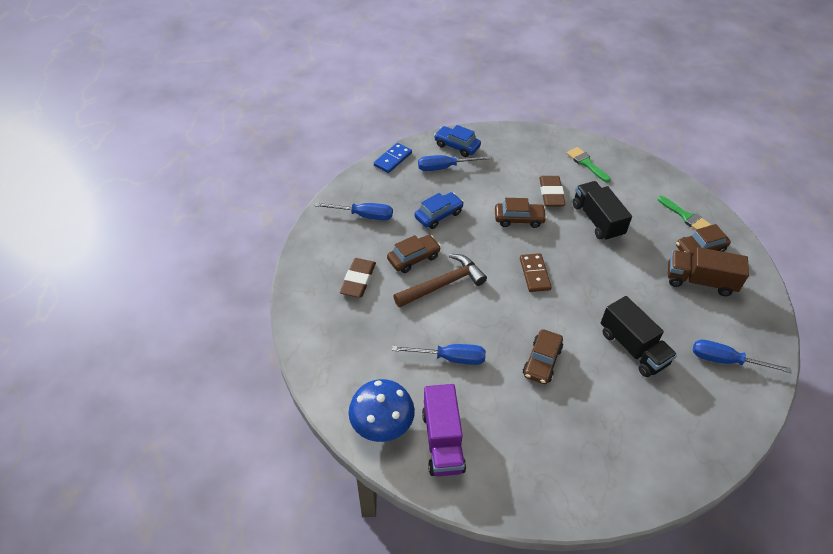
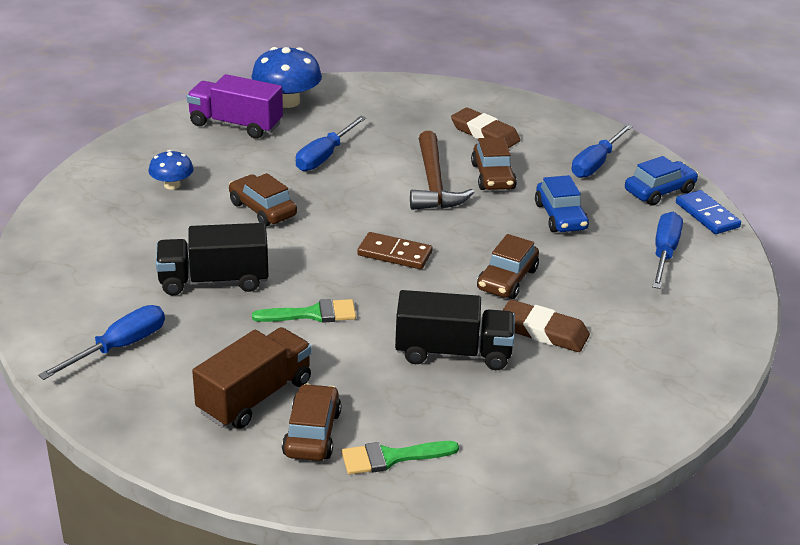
camera: 115 degrees right, 15 degrees down
(457, 146) = (714, 281): blue car -> blue car (659, 191)
(555, 434) = (172, 185): none -> blue mushroom
(586, 163) = (597, 403): green brush -> green brush (312, 314)

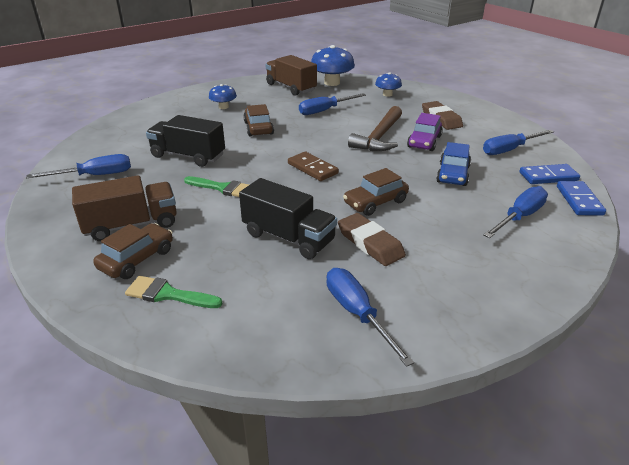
camera: 30 degrees right, 0 degrees up
(235, 125) = (291, 88): purple truck -> brown truck
(383, 106) = (387, 94): none -> blue mushroom
(493, 176) = (424, 142): brown car -> purple car
(593, 409) = (357, 313): none -> blue screwdriver
(659, 191) = (548, 176): blue car -> blue domino

